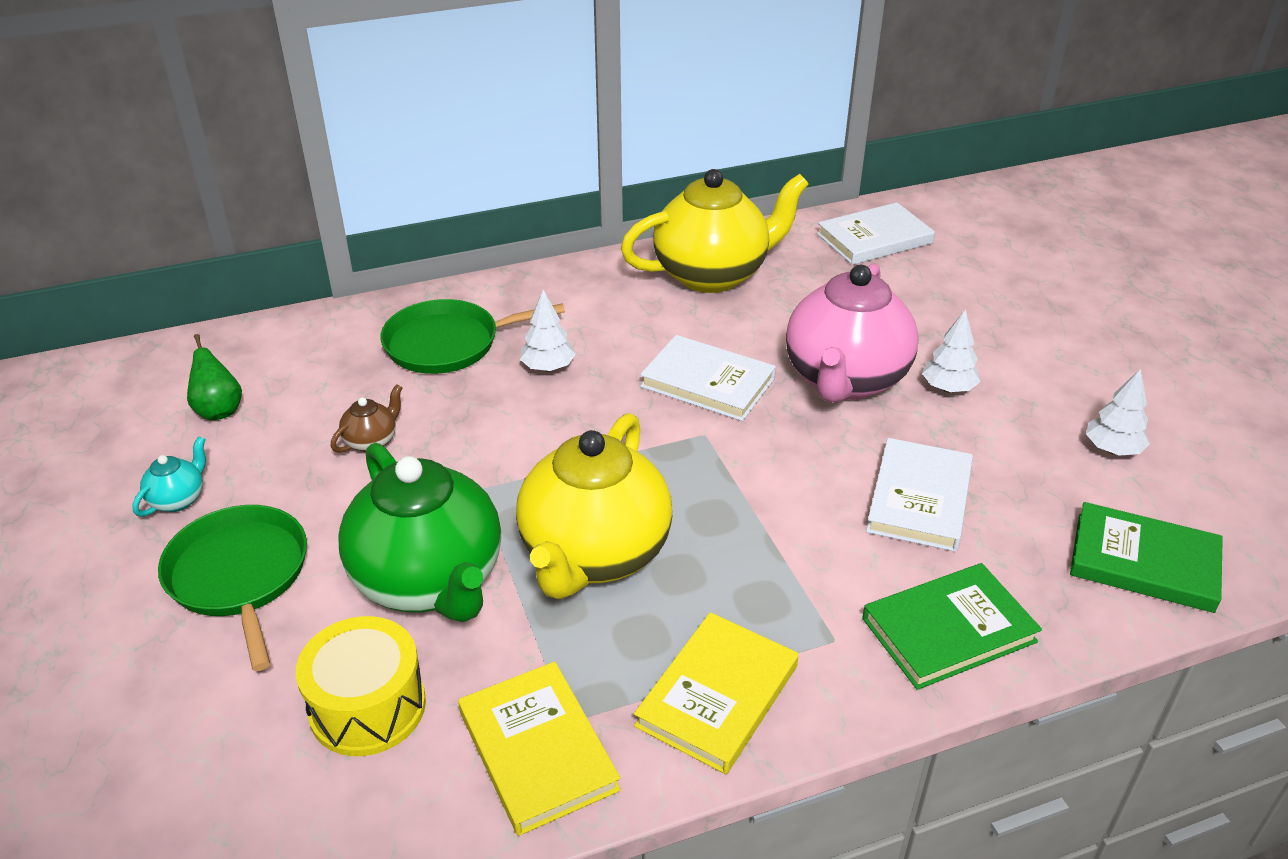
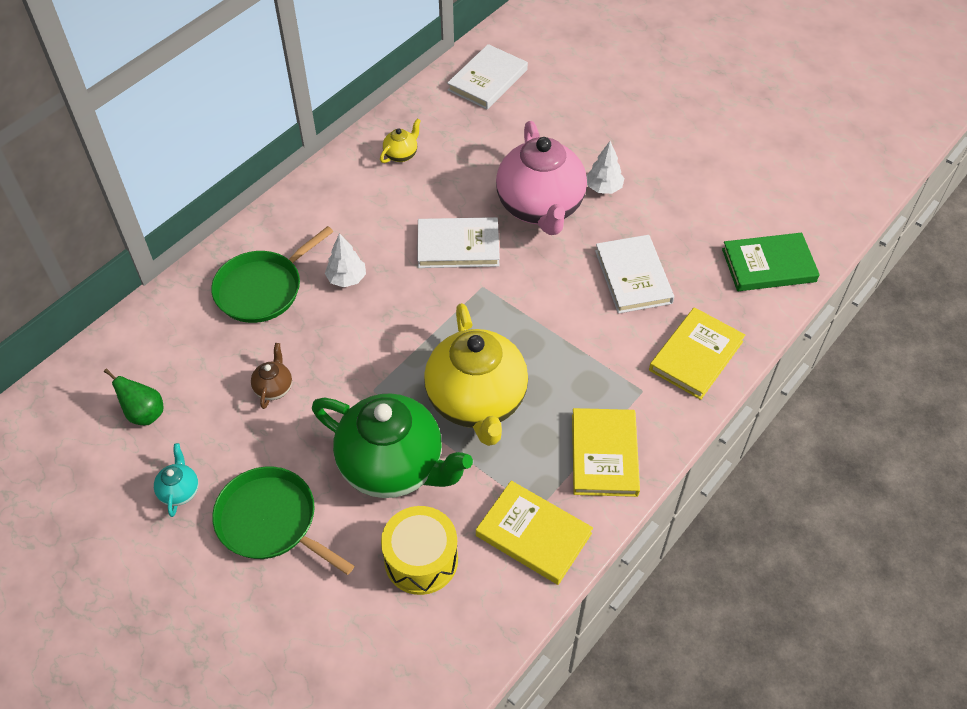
camera: 30 degrees left, 15 degrees up
(712, 274) = (401, 154): yellow teapot -> yellow teapot, size x0.40
(948, 630) = (696, 356): green book -> yellow book
(1112, 449) = (716, 194): white tree -> none

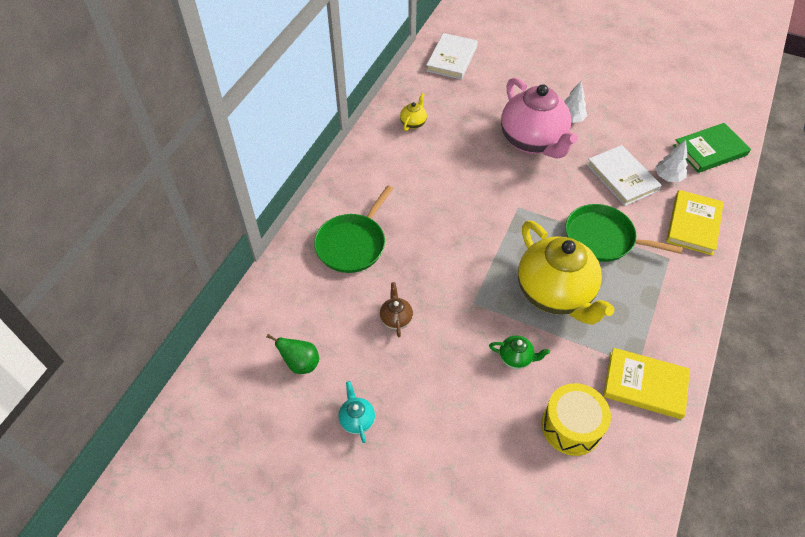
camera: 15 degrees left, 0 degrees up
(271, 521) = (441, 426): green pan -> green pan (603, 238)
(347, 279) = (414, 222): white tree -> white tree (668, 177)
(393, 466) = (516, 358): green teapot -> green teapot, size x0.40
(458, 246) = (486, 181): white book -> none
(604, 454) = (665, 312): yellow book -> none

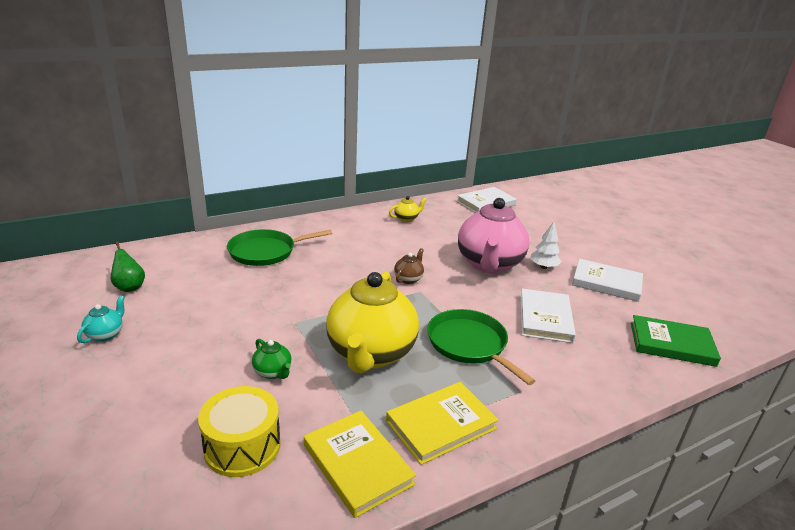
camera: 35 degrees right, 25 degrees down
(396, 319) = (226, 300): brown teapot -> brown teapot (408, 279)
(624, 110) = (606, 283): none -> white book
(668, 177) = (596, 339): white tree -> none
(693, 224) = (582, 382): yellow book -> yellow book (441, 425)

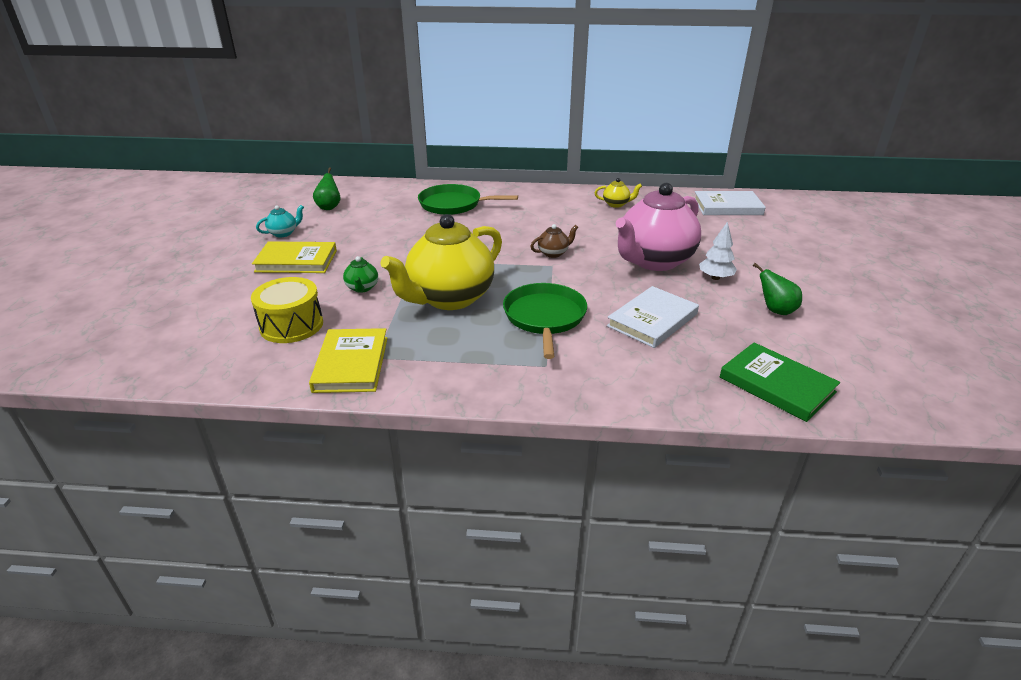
camera: 35 degrees right, 5 degrees up
(441, 425) = (444, 363): yellow book -> yellow book (296, 261)
(606, 283) = (775, 310): white book -> green pear

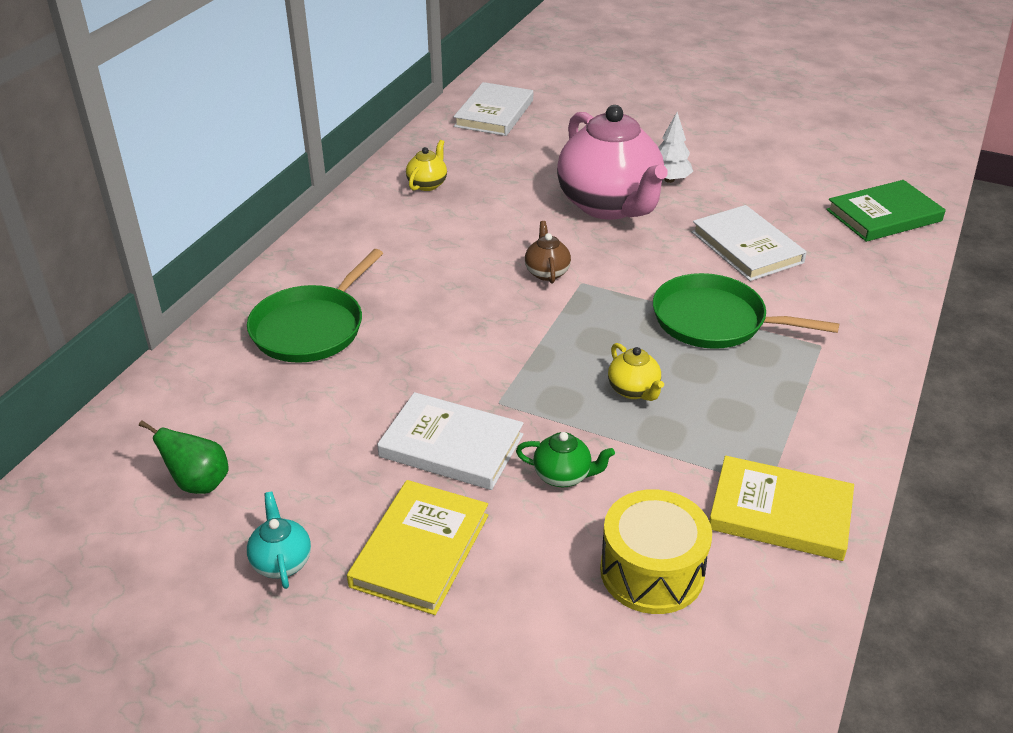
camera: 70 degrees left, 5 degrees up
(375, 254) = (451, 445): none -> white book
(449, 298) = (634, 390): yellow teapot -> yellow teapot, size x0.40
(775, 310) = (752, 170): green pear -> none

